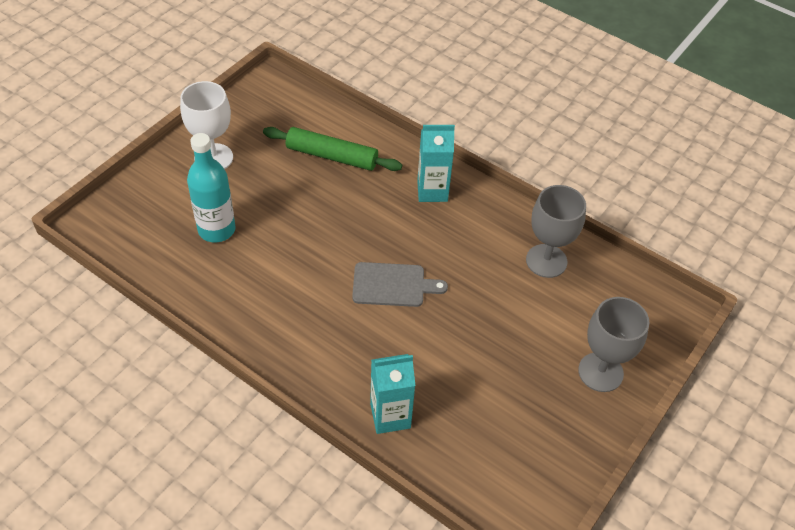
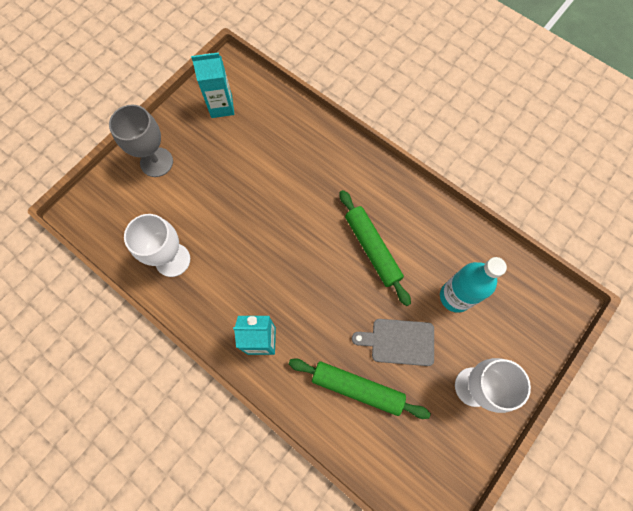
camera: 175 degrees left, 20 degrees up
(309, 274) = (372, 249): none -> green rolling pin
(390, 416) = (310, 134): turquoise carton -> turquoise carton (221, 106)
(392, 285) = (304, 238): grey cutting board -> grey cutting board (399, 342)
(546, 261) = (172, 260): grey goblet -> white goblet

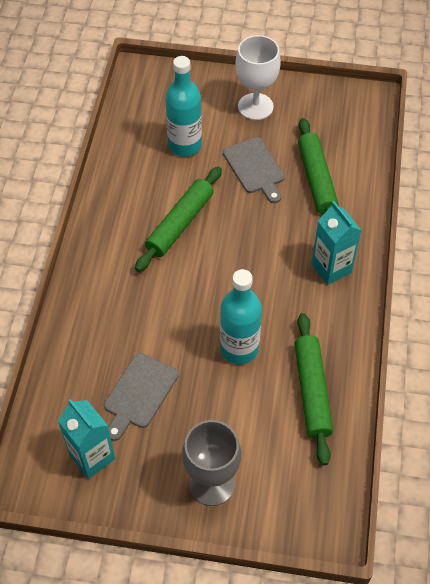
camera: 120 degrees left, 15 degrees down
(172, 260) = (312, 391): white goblet -> green rolling pin
(237, 231) = (239, 348): none -> turquoise bottle
(246, 152) = (139, 394): none -> grey cutting board

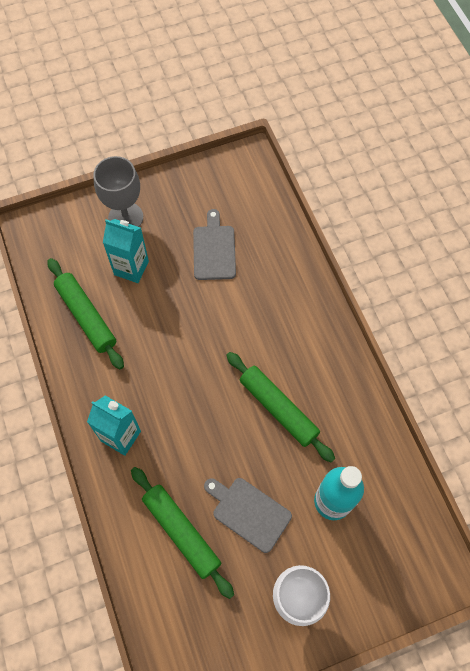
camera: 150 degrees right, 10 degrees up
(92, 457) = (217, 194): turquoise carton -> turquoise carton (131, 268)
(180, 224) = (278, 409): green rolling pin -> green rolling pin turned 45 degrees counterclockwise
(239, 348) = (160, 321): turquoise bottle -> none

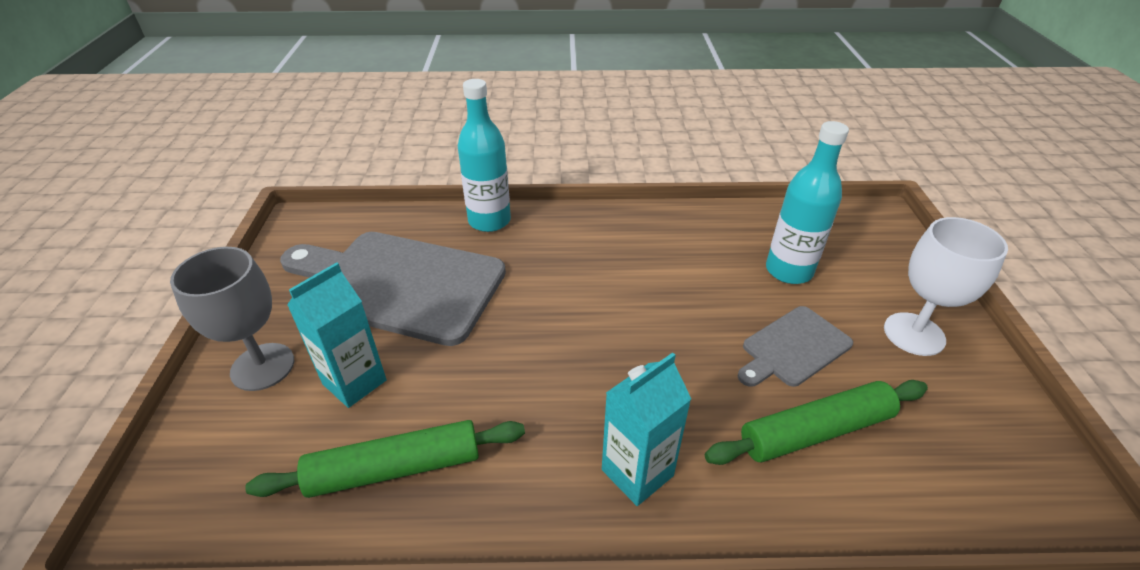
camera: 70 degrees left, 25 degrees down
(214, 250) = (399, 284): grey cutting board -> grey cutting board, size x1.97
(278, 409) = (656, 284): green rolling pin -> none
(301, 273) = (489, 221): none -> turquoise bottle

